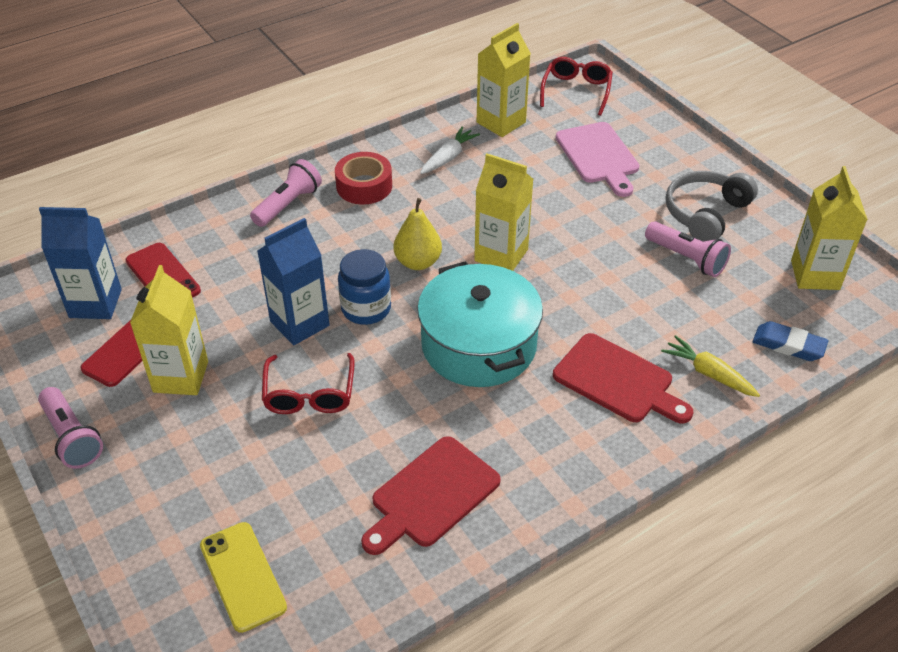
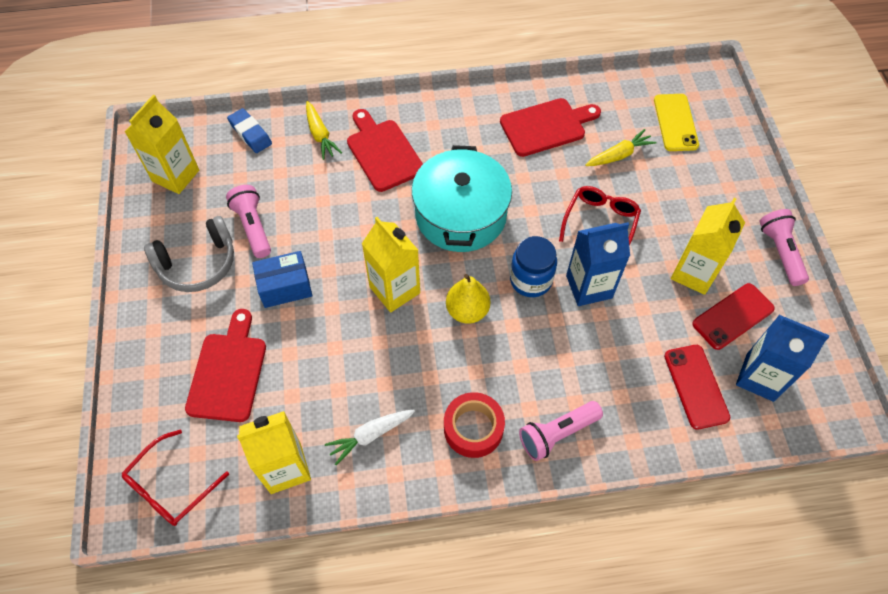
camera: 155 degrees left, 15 degrees up
(313, 491) = (619, 155): none -> yellow carrot
(598, 156) = (228, 372): pink cutting board -> red cutting board
(607, 224) = (285, 287): none -> blue box

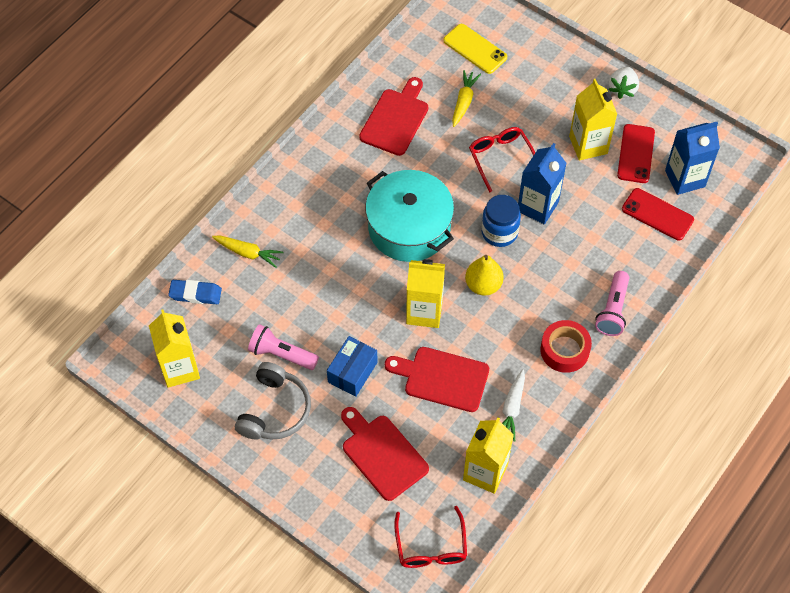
camera: 45 degrees left, 0 degrees up
(383, 152) = (307, 228): red cutting board -> red cutting board (442, 378)
(780, 252) = (622, 89): pink flashlight -> white strawberry

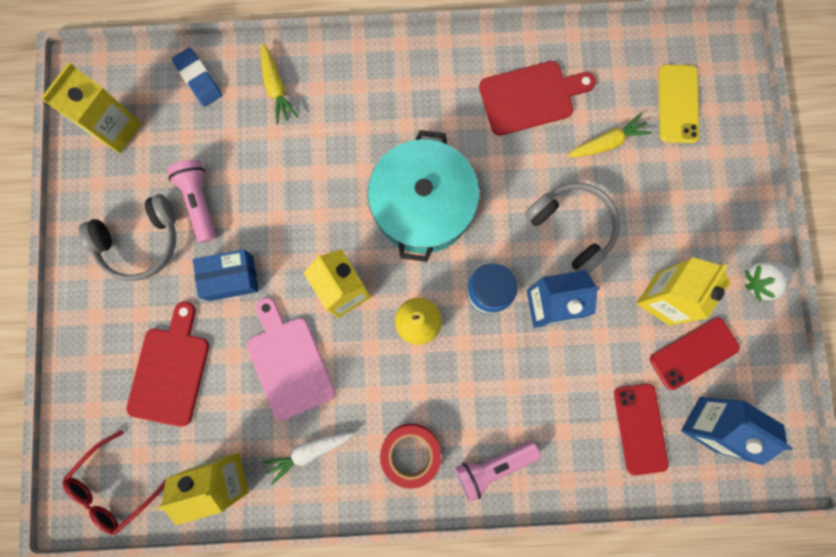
camera: 50 degrees right, 20 degrees up
(442, 378) = (289, 362): red cutting board -> pink cutting board
(500, 158) = (573, 227): red glasses -> grey headphones

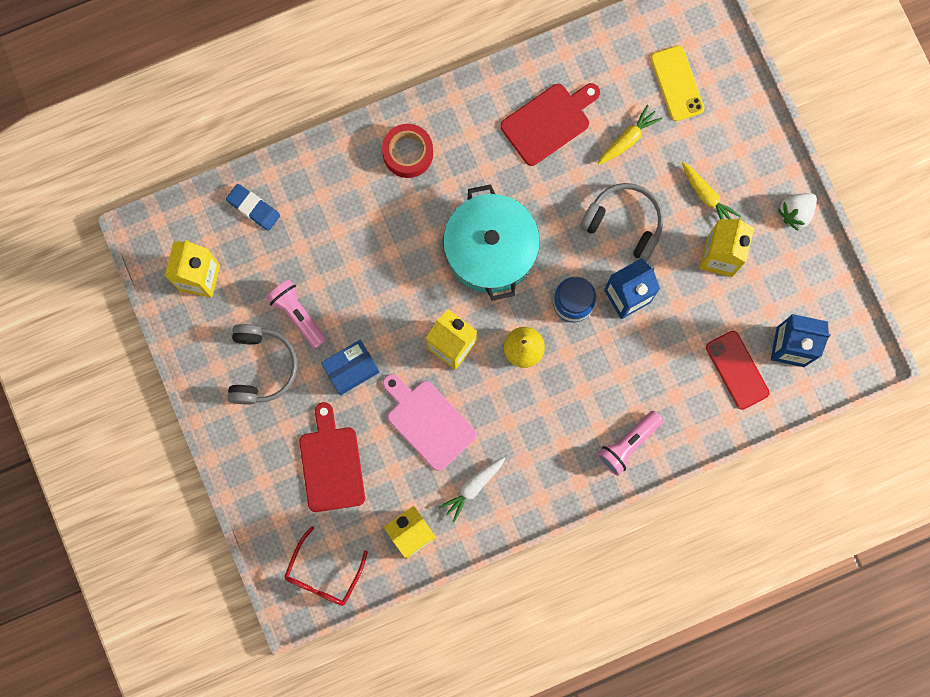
camera: 20 degrees left, 0 degrees up
(140, 242) = (261, 367): grey headphones -> grey headphones turned 45 degrees counterclockwise
(276, 88) = (325, 192): yellow carrot -> yellow carrot (707, 196)
(410, 453) = (557, 458): red tape -> red tape (408, 153)
(693, 353) = (760, 292): red phone -> none

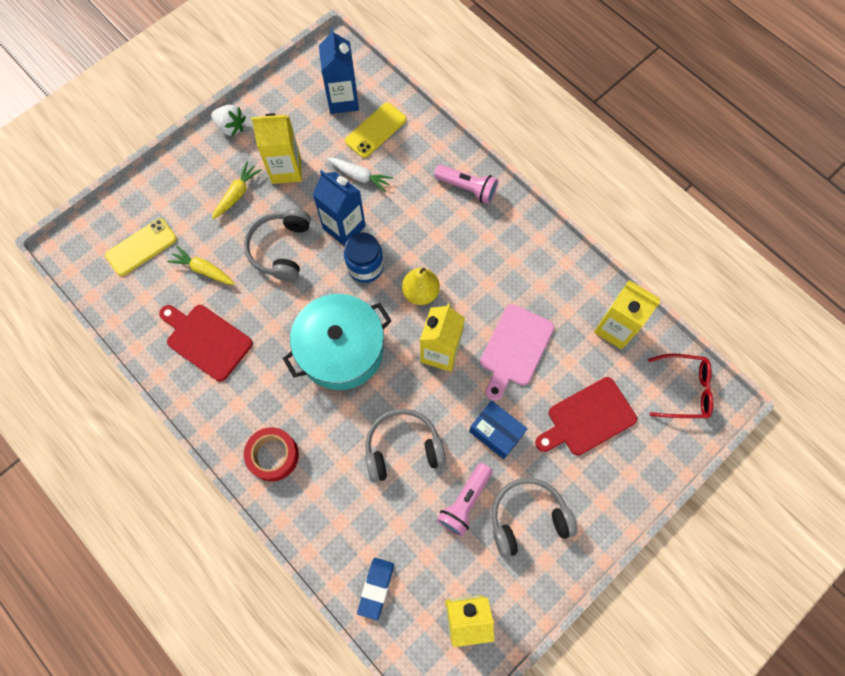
camera: 110 degrees left, 10 degrees down
(370, 275) = (402, 448): none -> grey headphones
(472, 488) = (554, 293): white carrot -> white carrot (360, 176)
(737, 370) = (375, 130): red phone -> yellow phone

